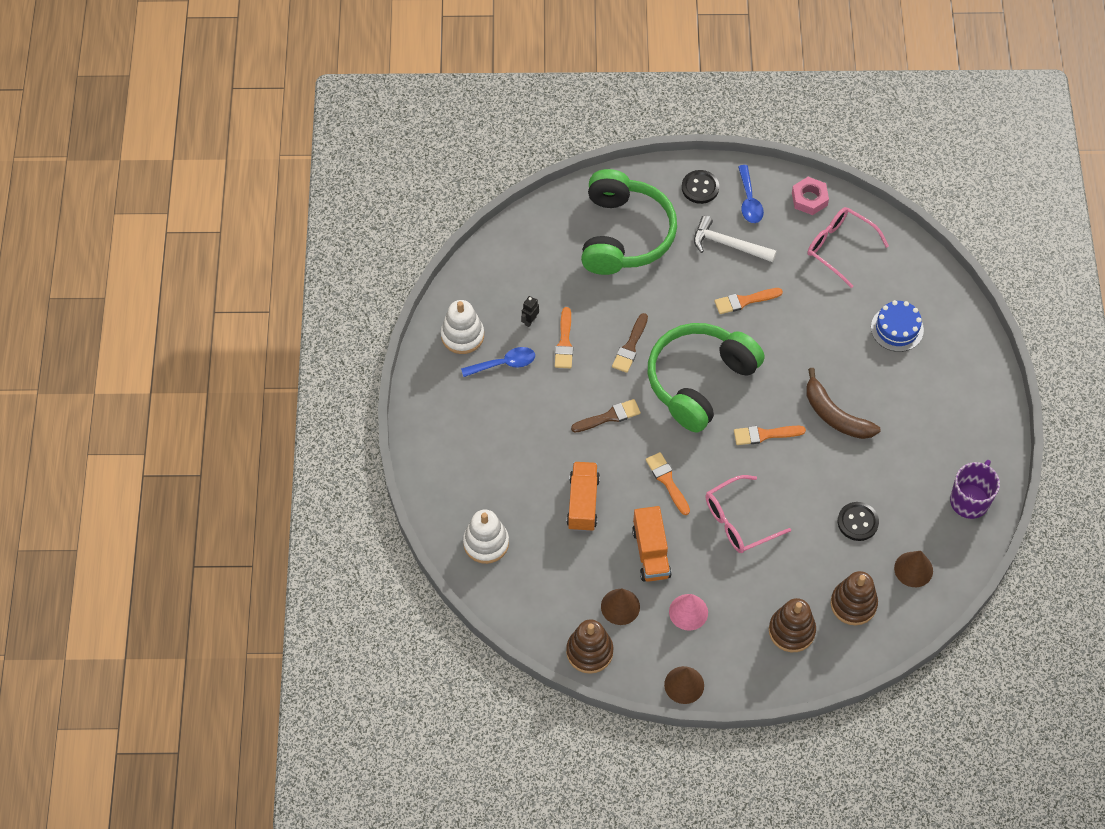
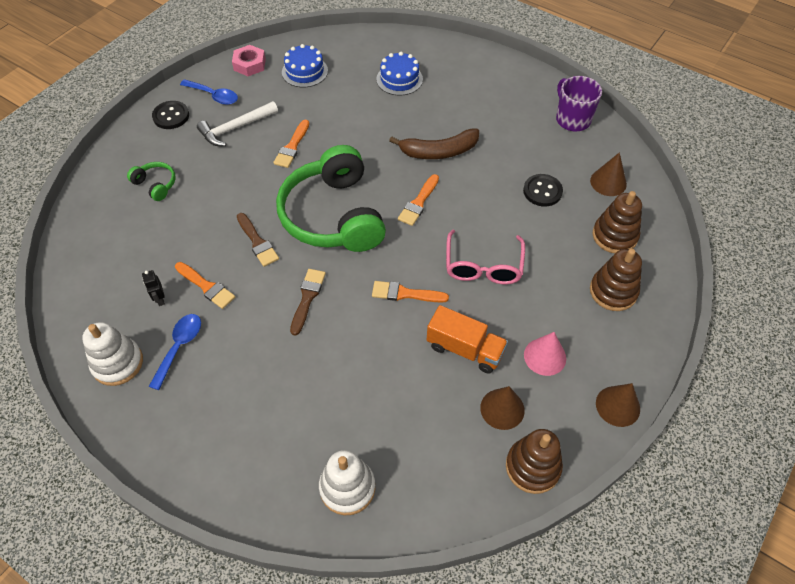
camera: 55 degrees left, 5 degrees down
(583, 503) = (373, 372): orange truck -> none
(624, 234) = (156, 185): green headphones -> green headphones, size x0.41
(839, 247) = (304, 71): pink glasses -> blue cake

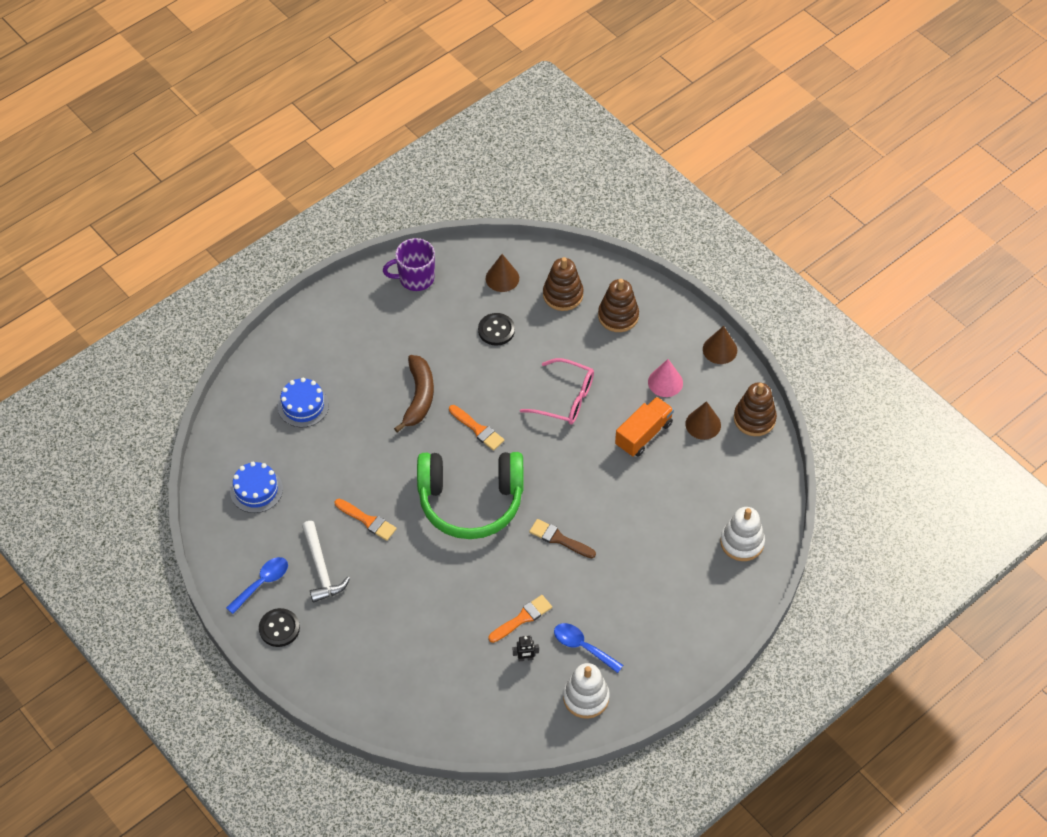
camera: 75 degrees left, 0 degrees up
(156, 185) = (378, 651): green headphones -> none
(249, 64) = (223, 541): pink nut -> none
(257, 242) = (483, 569): brown brush -> none
(405, 293) = (576, 464): orange brush -> none

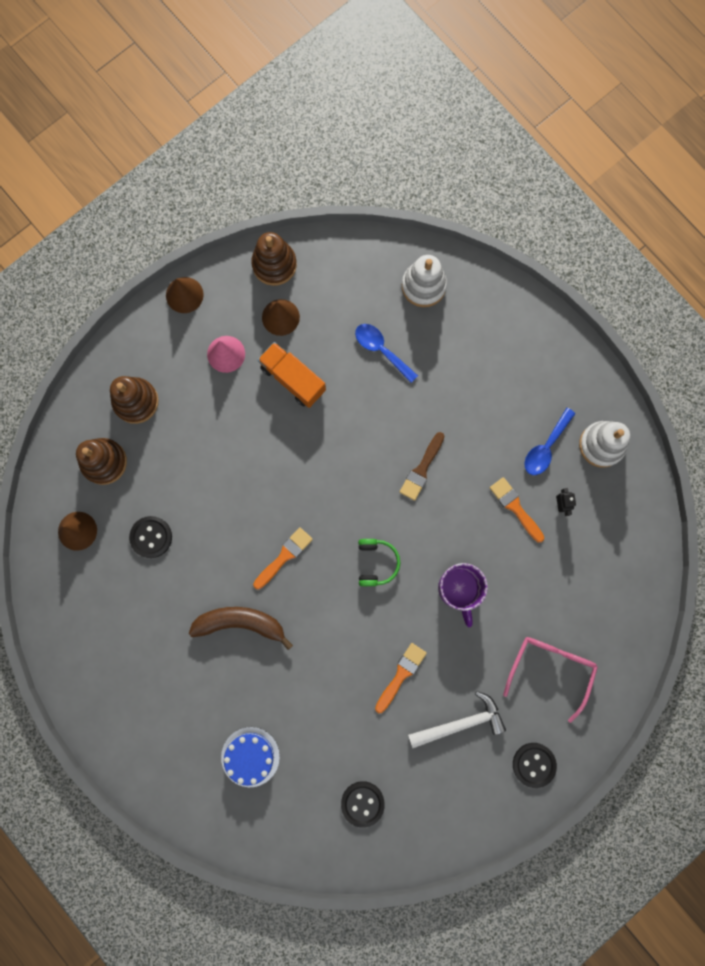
camera: 90 degrees left, 25 degrees up
(256, 490) = (362, 803): blue cake -> black button
(262, 583) = (480, 787): blue spoon -> blue spoon (381, 350)
(415, 278) = (73, 632): purple mug -> purple mug (458, 589)
(471, 501) = (376, 563): green headphones -> green headphones, size x0.41
(565, 399) = (246, 460): pink glasses -> pink glasses (550, 668)

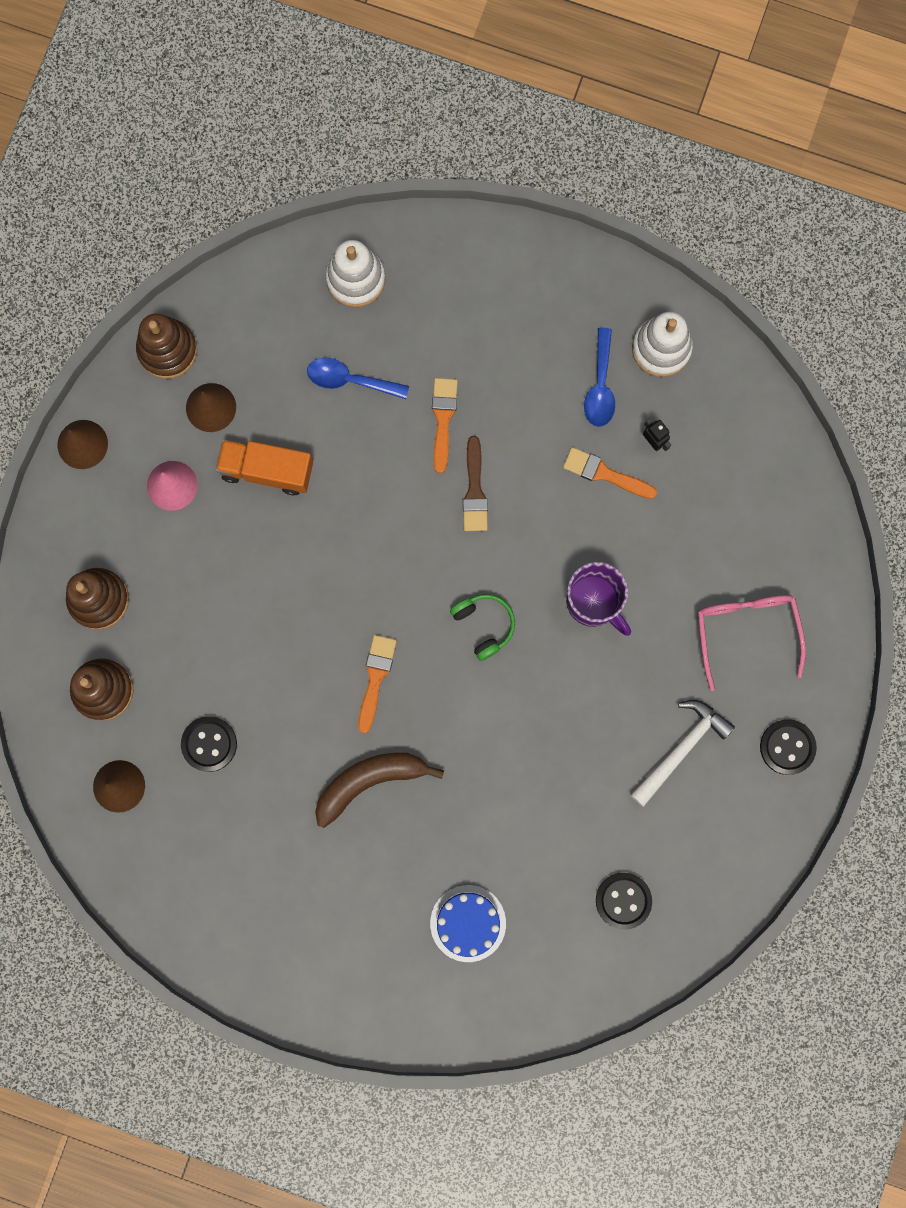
camera: 30 degrees left, 0 degrees up
(401, 675) = (584, 734): orange brush -> orange brush (443, 419)

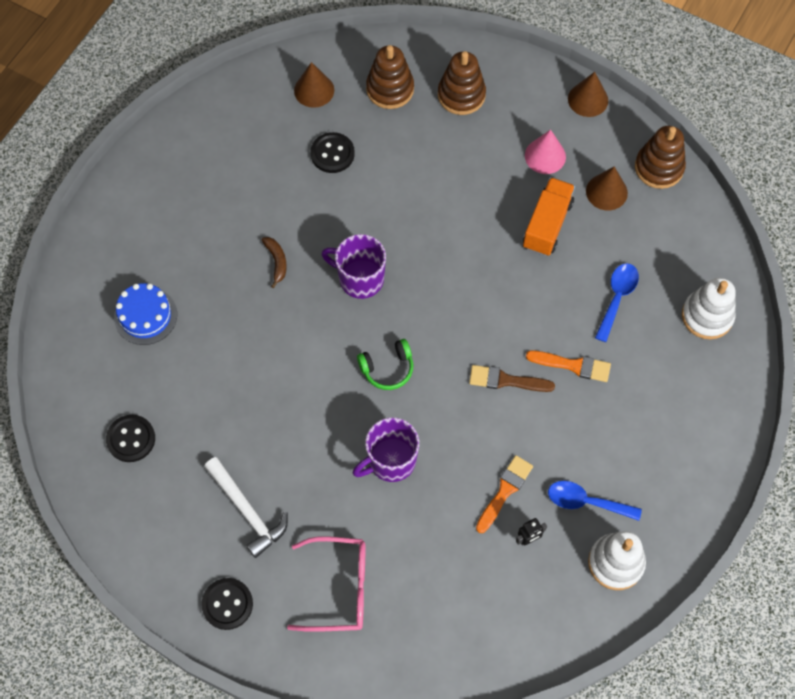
camera: 100 degrees right, 15 degrees down
(369, 781) = (276, 261): brown banana -> brown banana, size x0.51
(375, 678) = (360, 279): orange brush -> purple mug

